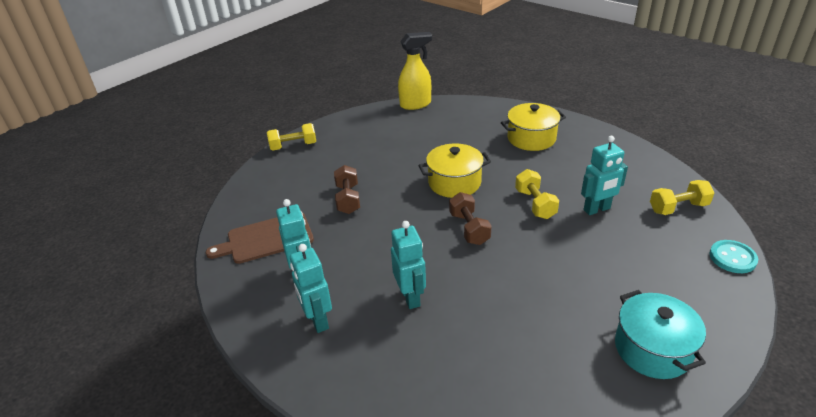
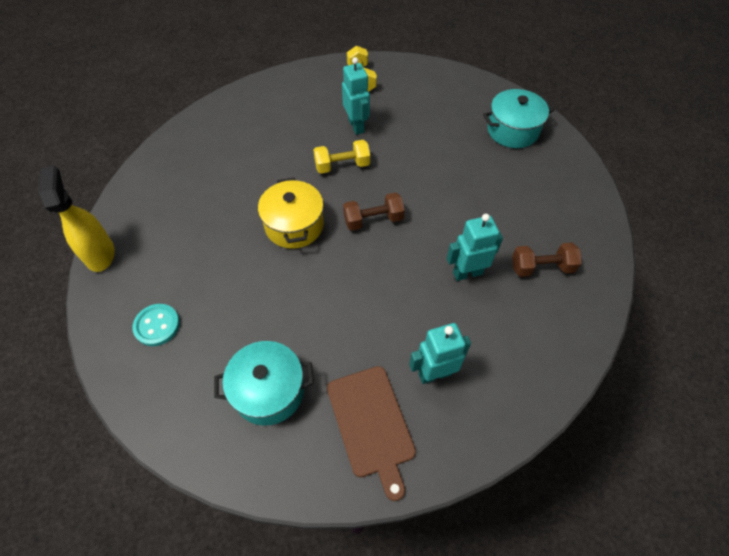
camera: 90 degrees left, 20 degrees up
(293, 146) = (158, 415): yellow dumbbell -> none
(302, 187) = (269, 391): none -> turquoise pot
(317, 320) = (501, 353): turquoise robot -> none
(348, 199) = (305, 333): brown dumbbell -> brown dumbbell (541, 267)
(531, 138) = (226, 151): yellow pot -> none
(732, 258) = (422, 68): turquoise button -> turquoise button (157, 325)

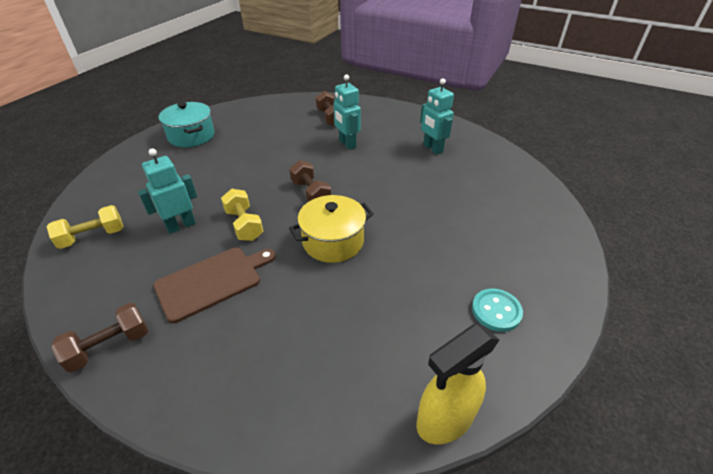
camera: 105 degrees left, 15 degrees down
(248, 97) = (109, 346): none -> brown dumbbell
(269, 391) = (498, 217): turquoise pot -> none
(371, 424) = (484, 167): brown cutting board -> brown cutting board (212, 281)

